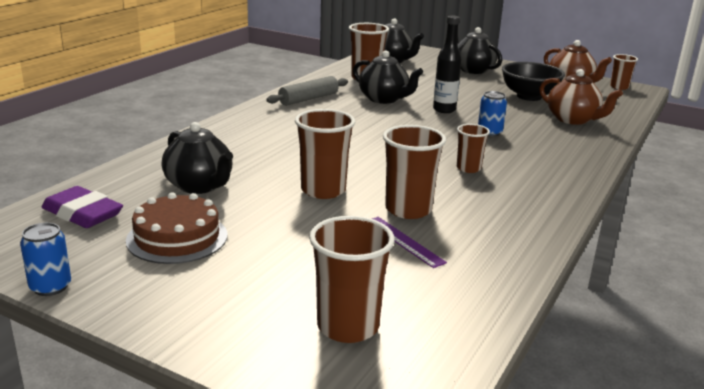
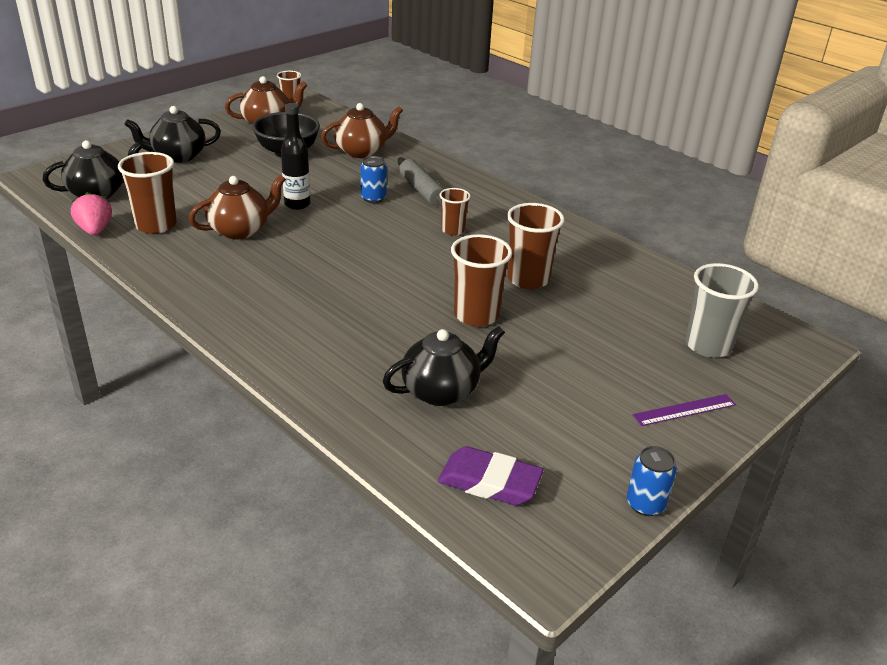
camera: 75 degrees left, 10 degrees up
(83, 213) = (489, 482): purple eraser -> purple eraser turned 60 degrees clockwise
(177, 237) = (558, 416): brown cake -> none
(308, 99) = (204, 278): grey rolling pin -> grey rolling pin (422, 191)
(344, 67) = (95, 230): none -> pink strawberry
(348, 326) = (708, 345): brown cup -> grey cup
(384, 99) = (240, 230): black teapot -> brown teapot
(404, 241) = (584, 294): purple ruler -> purple ruler (684, 410)

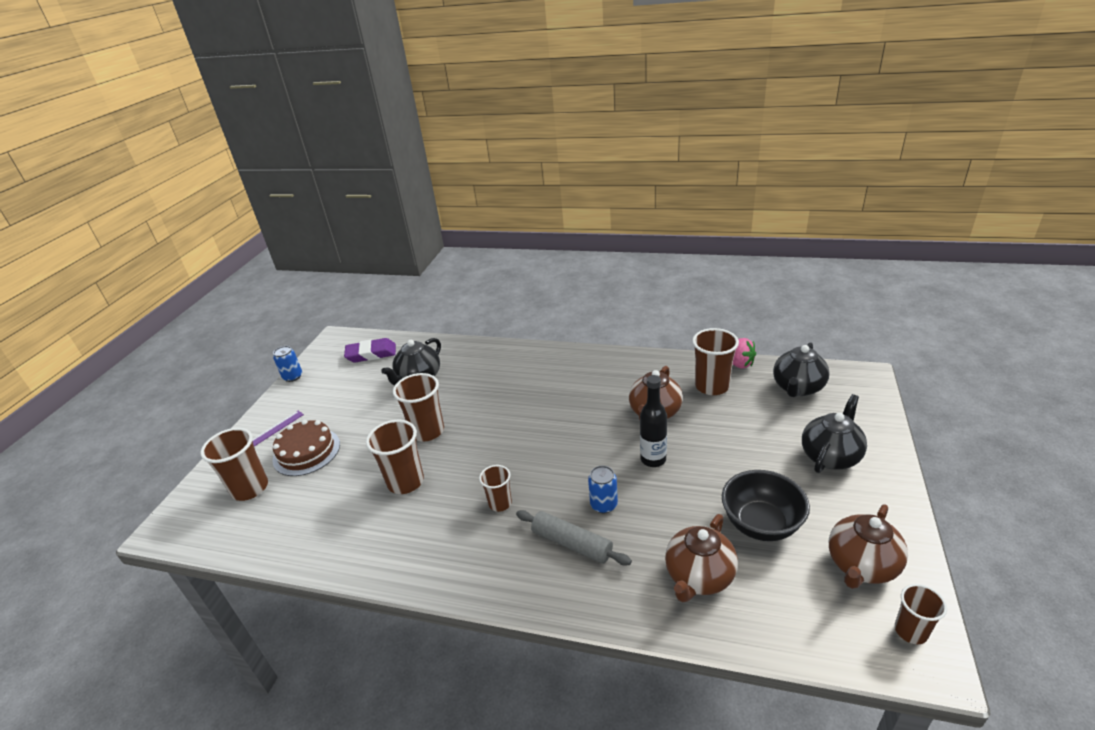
camera: 155 degrees right, 0 degrees up
(633, 358) = (306, 452): none -> brown cake
(708, 345) = (250, 488): grey cup -> brown cup

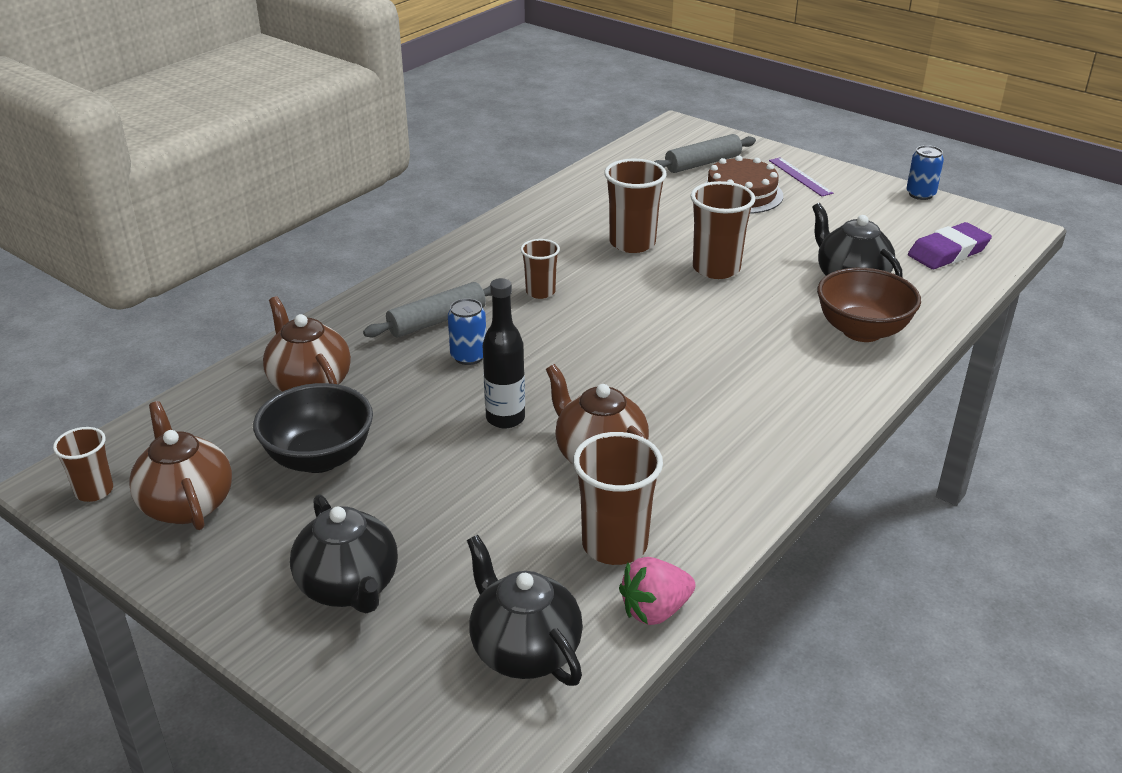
camera: 110 degrees right, 0 degrees up
(250, 488) = (703, 163): brown cup -> grey rolling pin
(371, 354) = (948, 252): purple eraser -> purple eraser turned 45 degrees clockwise
(475, 363) = (862, 331): none -> brown bowl

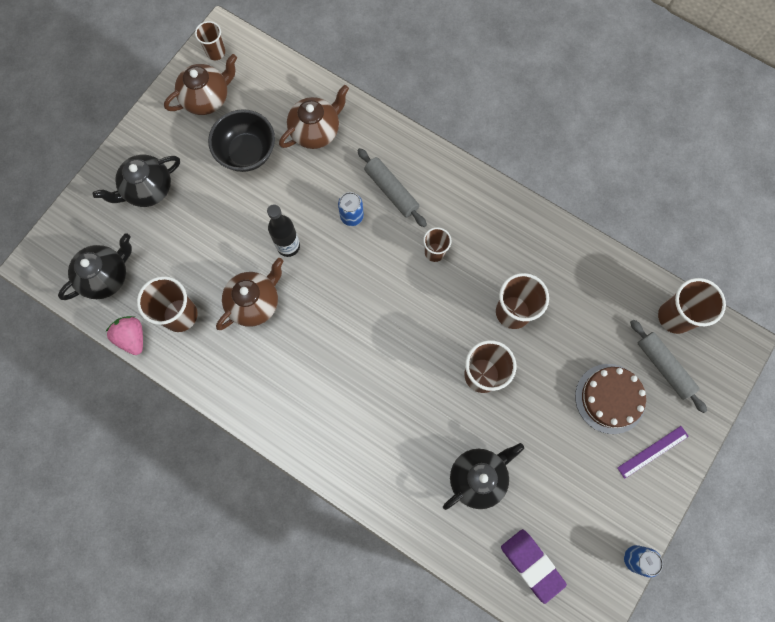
camera: 85 degrees right, 40 degrees up
(644, 153) = (674, 316): none -> brown cup
(862, 331) = (405, 477): brown bowl -> none

